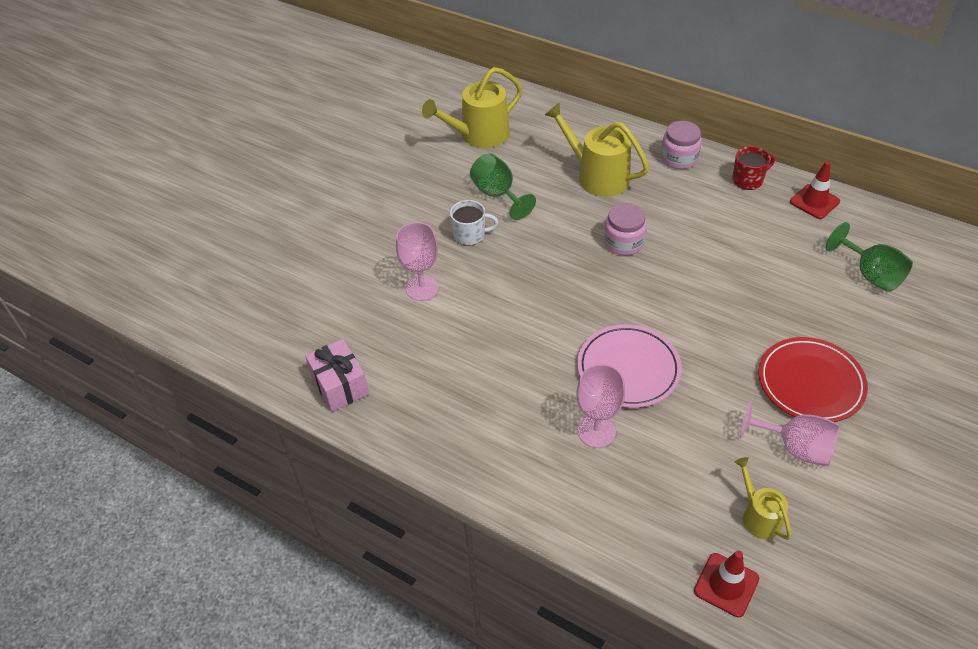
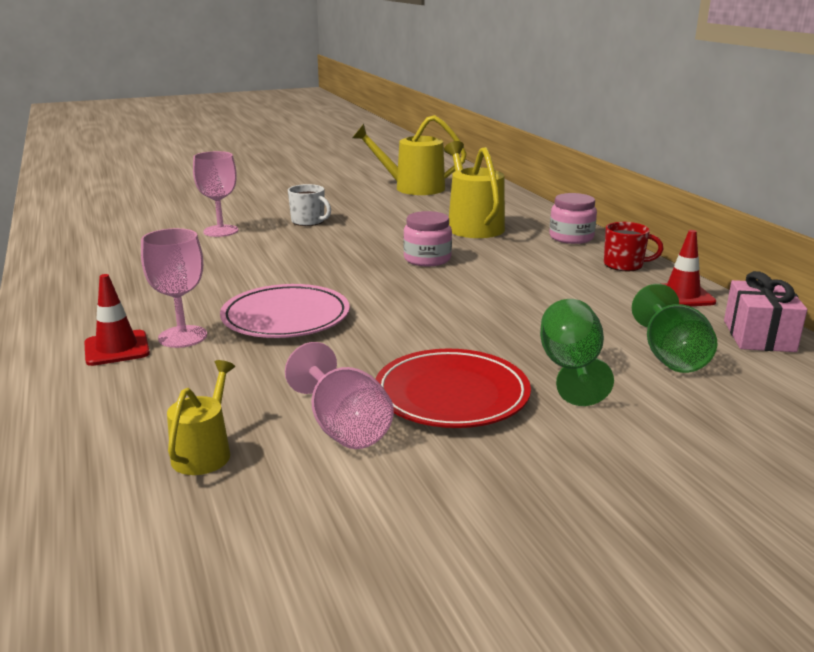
camera: 35 degrees right, 25 degrees down
(340, 385) = (69, 249): pink gift -> pink gift (758, 336)
(498, 195) = (370, 212): green goblet -> green goblet (571, 369)
(726, 585) = (69, 480): red traffic cone -> red traffic cone (117, 348)

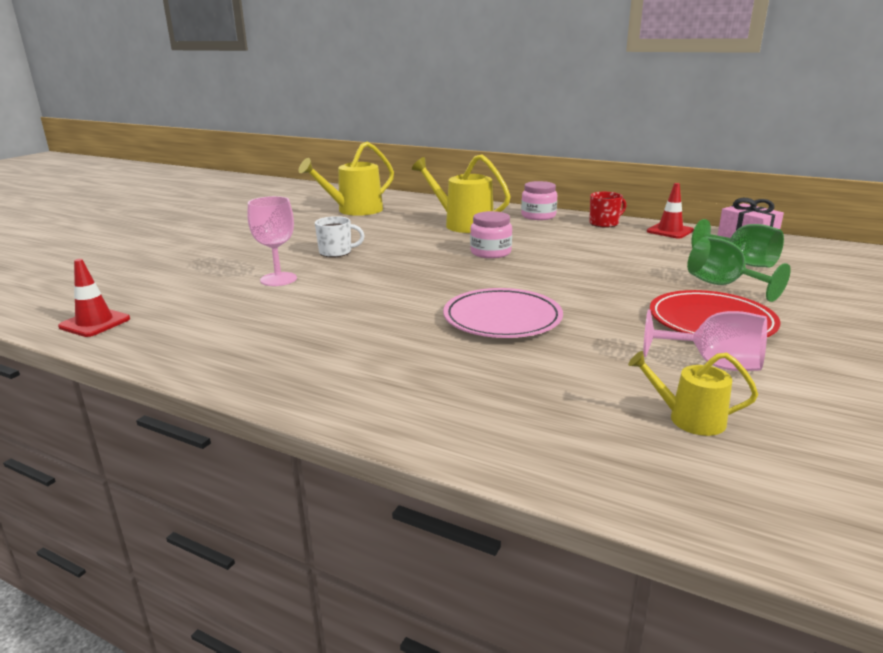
camera: 40 degrees left, 0 degrees up
(117, 348) = (440, 390): red traffic cone -> red traffic cone (95, 323)
(182, 337) = (467, 360): pink goblet -> none
(204, 452) = (689, 419): yellow watering can -> yellow watering can turned 45 degrees counterclockwise

